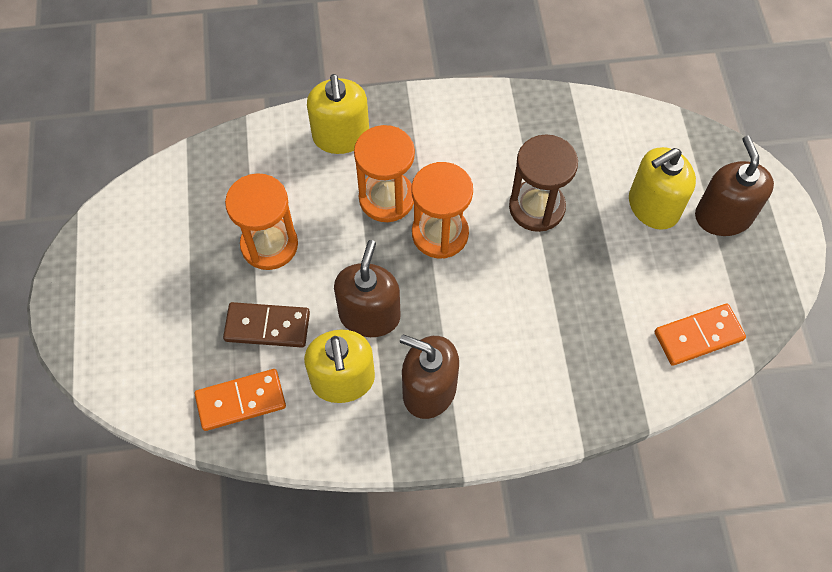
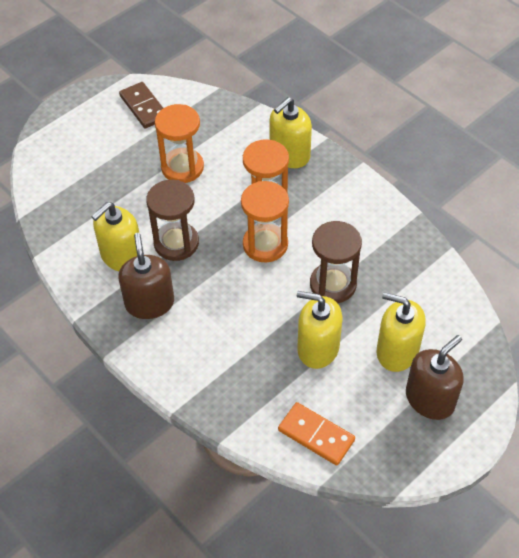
camera: 55 degrees right, 10 degrees down
(241, 401) = (70, 216): orange domino -> none
(267, 326) = (128, 199): brown domino -> brown domino (144, 107)
(369, 315) = (176, 243): brown soap dispenser -> brown hourglass
(601, 269) = (318, 348): none -> yellow soap dispenser

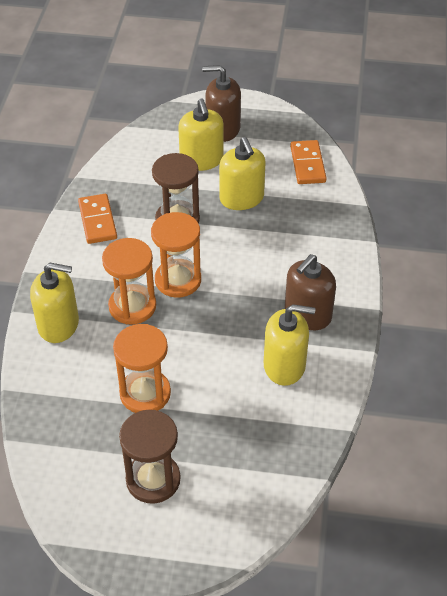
camera: 130 degrees left, 5 degrees down
(144, 107) = (91, 486): brown domino -> none
(176, 243) = (234, 338): brown hourglass -> brown hourglass (153, 479)
(380, 231) = (97, 221): none -> orange domino

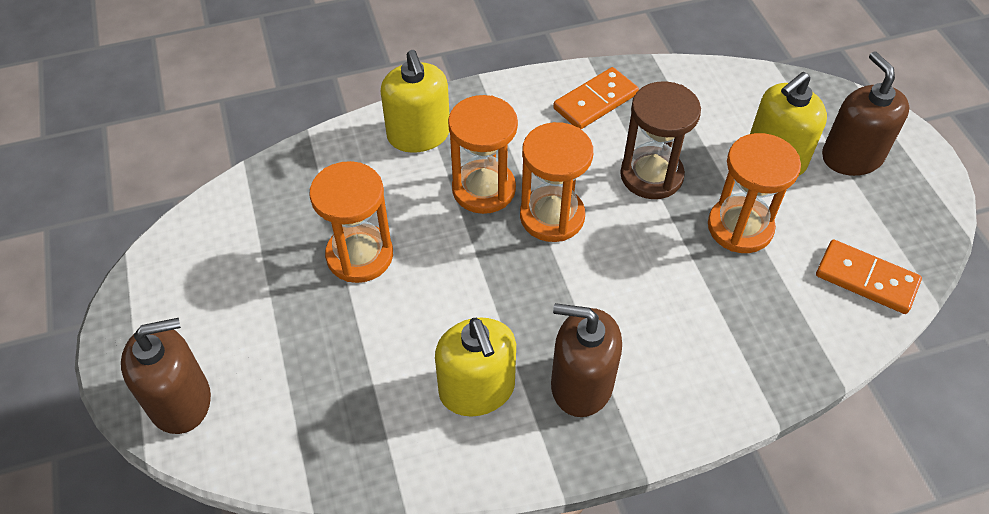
camera: 65 degrees right, 5 degrees up
(153, 479) = (239, 314): brown hourglass -> none
(206, 535) = (180, 400): none -> brown soap dispenser
(241, 198) = (740, 227): yellow soap dispenser -> orange hourglass
(307, 164) = (866, 279): orange domino -> orange domino turned 60 degrees clockwise

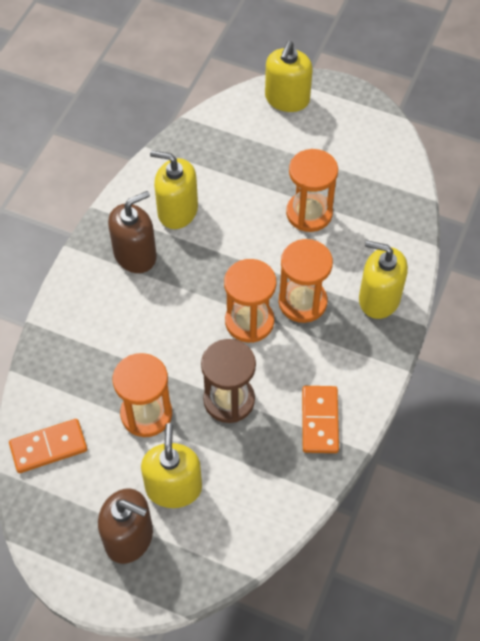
camera: 130 degrees right, 5 degrees up
(180, 400) = (287, 99): brown soap dispenser -> yellow soap dispenser

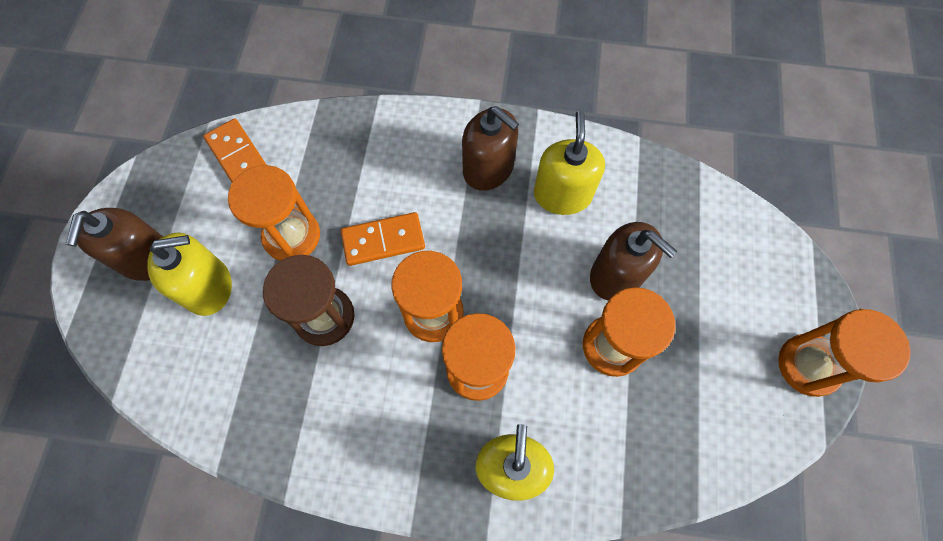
camera: 75 degrees right, 10 degrees up
(256, 195) = (616, 275): none -> brown soap dispenser
(287, 99) = (783, 275): yellow soap dispenser -> none
(320, 421) = (316, 429): orange domino -> orange domino (383, 240)
(353, 108) = (808, 365): none -> orange hourglass

